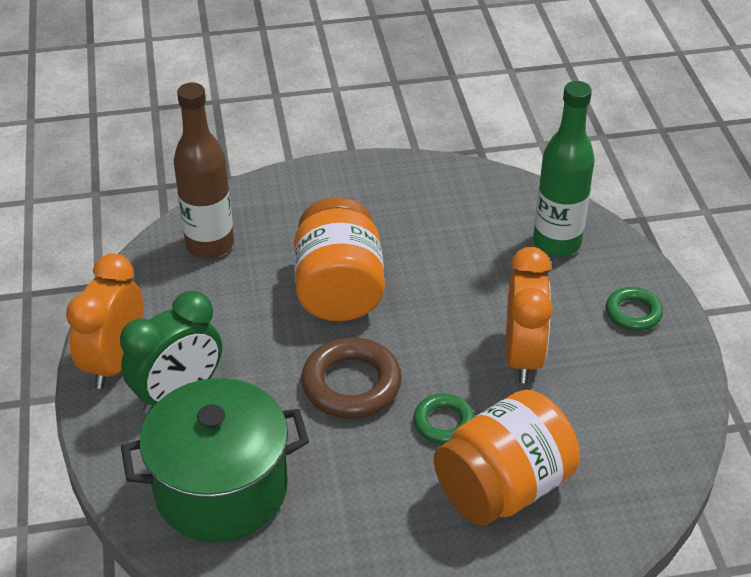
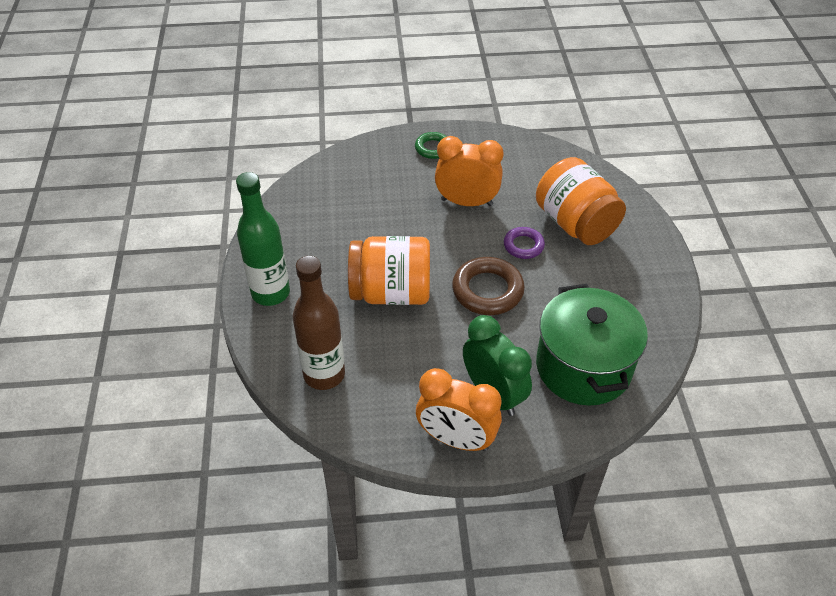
camera: 85 degrees left, 5 degrees up
(443, 423) = (523, 245): green ring -> purple ring
(557, 243) = (361, 173): green bottle -> green bottle (270, 293)

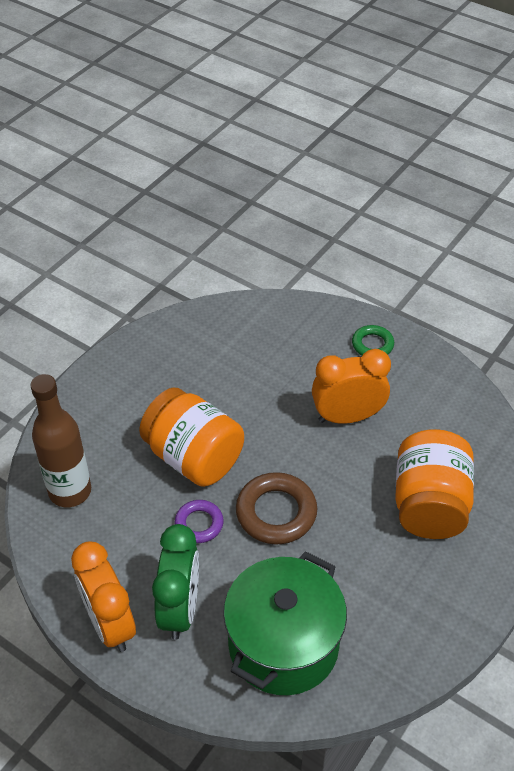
camera: 40 degrees right, 0 degrees up
(270, 293) = (101, 393): green bottle -> none
(467, 202) = (347, 417): orange clock -> orange clock turned 60 degrees counterclockwise
(523, 245) = (355, 493): purple ring -> purple ring (199, 524)

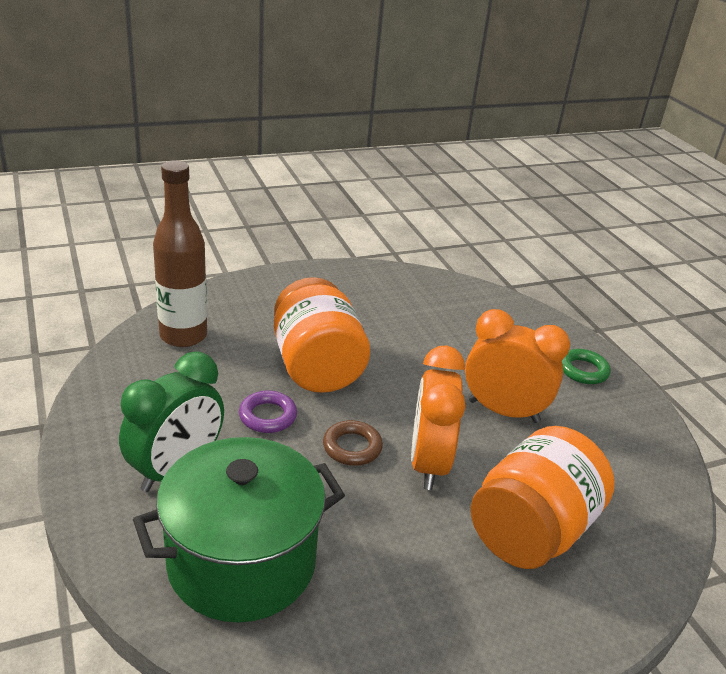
camera: 30 degrees right, 15 degrees down
(110, 624) = (102, 445): orange clock -> orange clock (428, 463)
(276, 512) = (352, 447): brown ring -> brown ring, size x0.60

